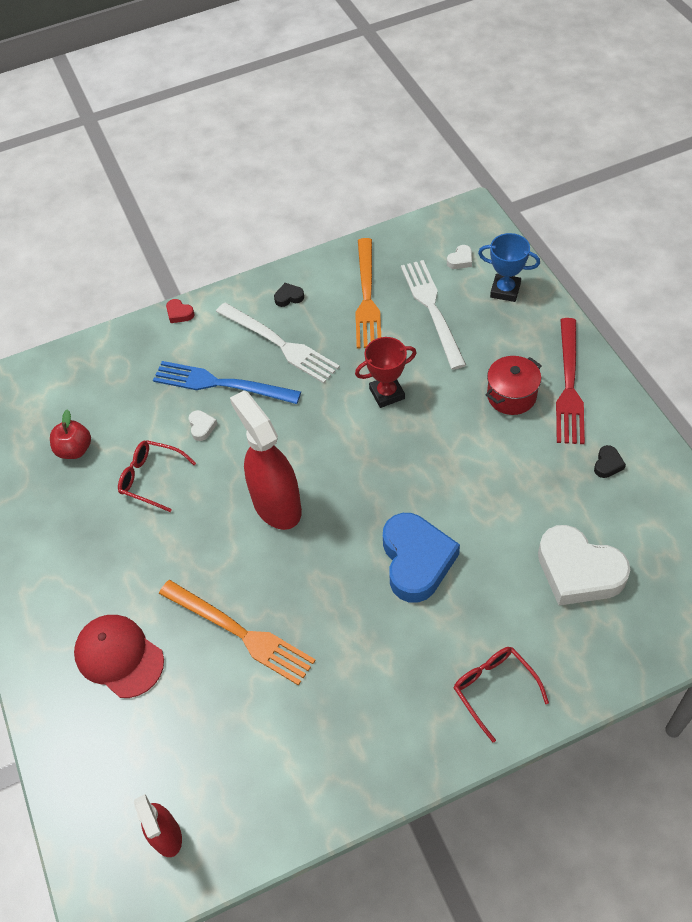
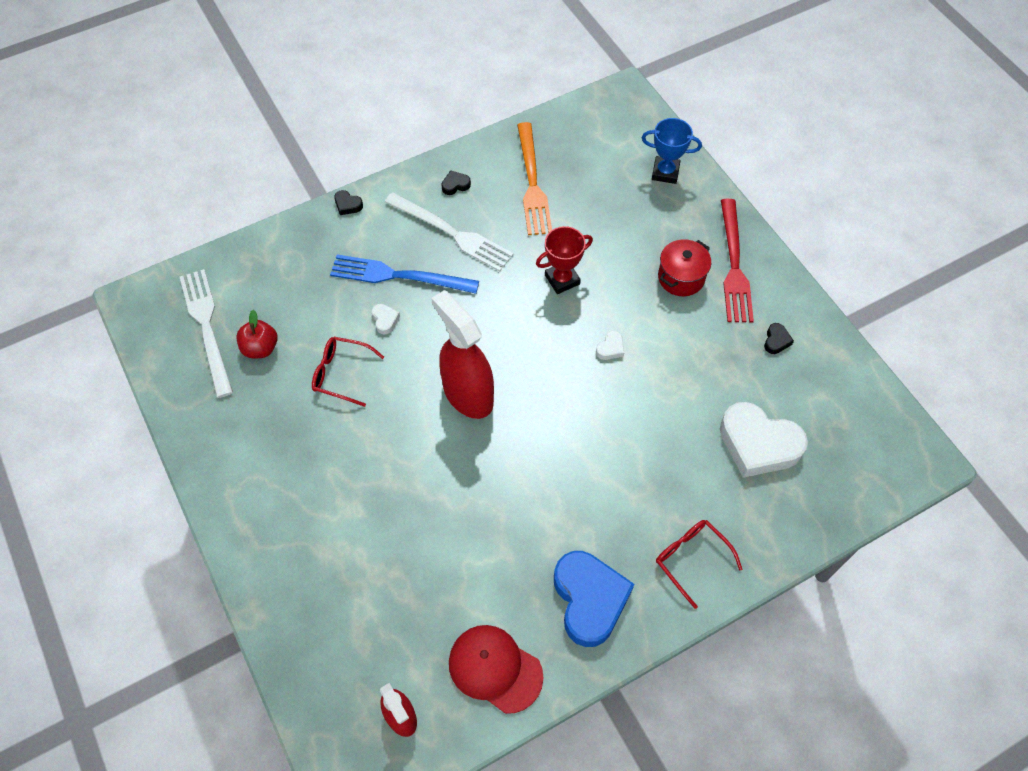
camera: 10 degrees left, 5 degrees up
(119, 656) = (333, 550): red cap -> red cap (495, 669)
(179, 313) = (348, 205): red heart -> black heart
(239, 633) = (447, 521): orange fork -> none
(416, 560) = (607, 442): blue heart -> blue heart (589, 600)
(432, 310) = (597, 194): white fork -> white fork (207, 328)
(460, 260) = (619, 142): white heart -> white heart (610, 348)

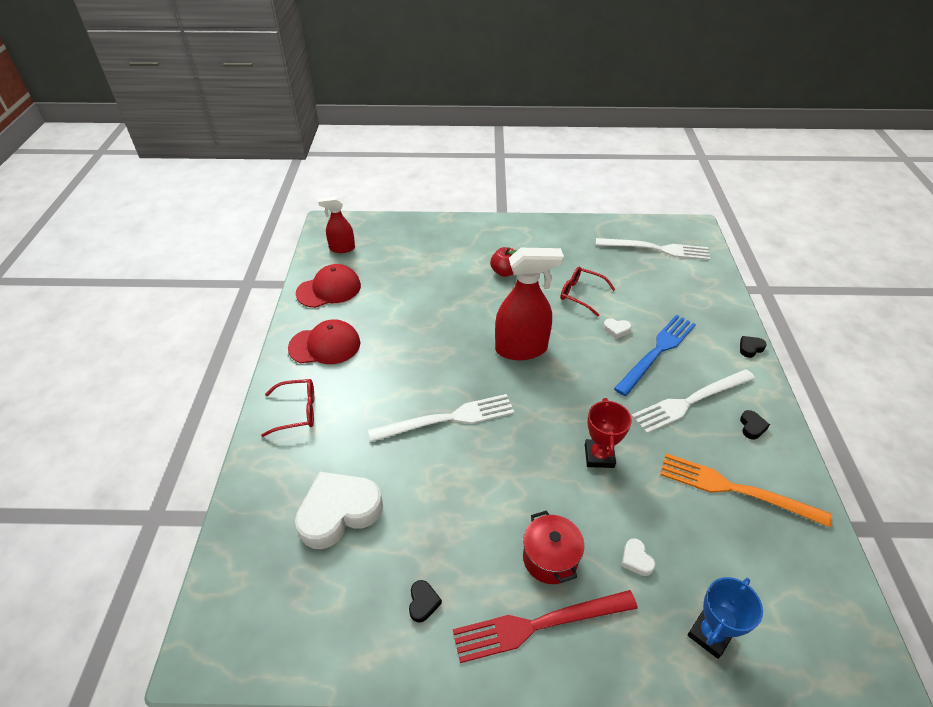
camera: 120 degrees right, 15 degrees down
(260, 348) = (625, 266): red apple -> red apple (504, 272)
(341, 374) = (581, 294): red glasses -> red glasses turned 105 degrees counterclockwise
(589, 600) = (325, 345): blue heart -> red cap
(604, 415) = (447, 419): none -> white fork
(610, 348) = (505, 455): white heart -> white heart (636, 559)
(734, 265) = (539, 624): red fork -> red fork turned 45 degrees counterclockwise
(776, 341) = (423, 602): black heart -> black heart turned 135 degrees counterclockwise

